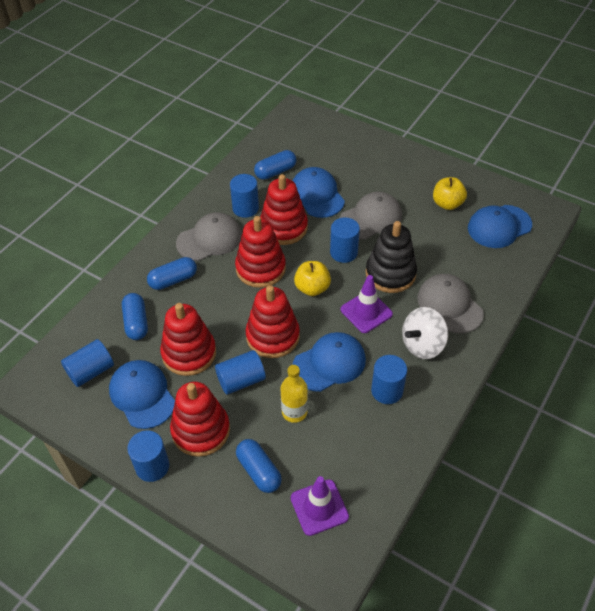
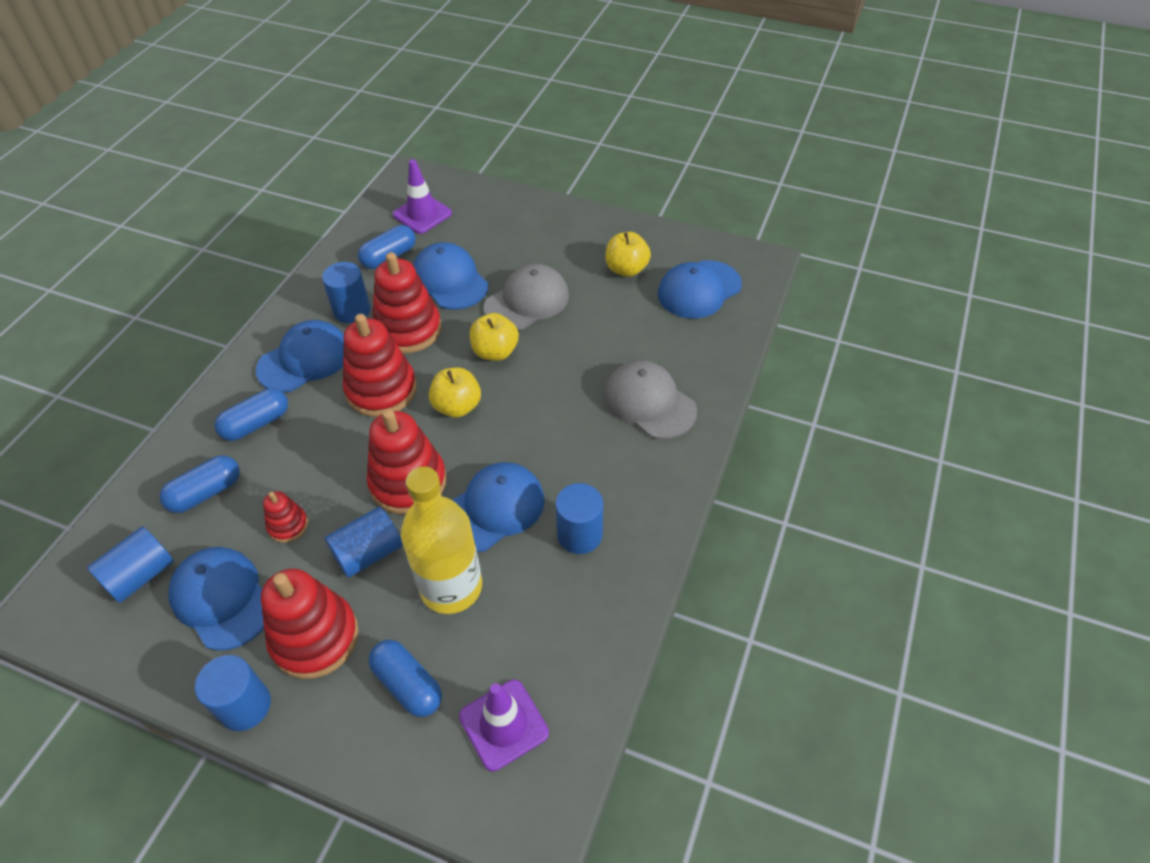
camera: 10 degrees left, 0 degrees up
(136, 323) = (206, 493): blue capsule -> blue capsule turned 75 degrees clockwise
(189, 353) = (288, 525): red stacking toy -> red stacking toy, size x0.50
(209, 239) = (304, 360): grey cap -> blue cap
(294, 412) = (451, 587): yellow bottle -> yellow bottle, size x1.67
(343, 252) = (495, 352): blue cylinder -> yellow apple
(366, 312) = (536, 428): purple traffic cone -> purple traffic cone (422, 214)
(390, 273) = (563, 371): black stacking toy -> none
(422, 345) = (620, 462): white spinning top -> none

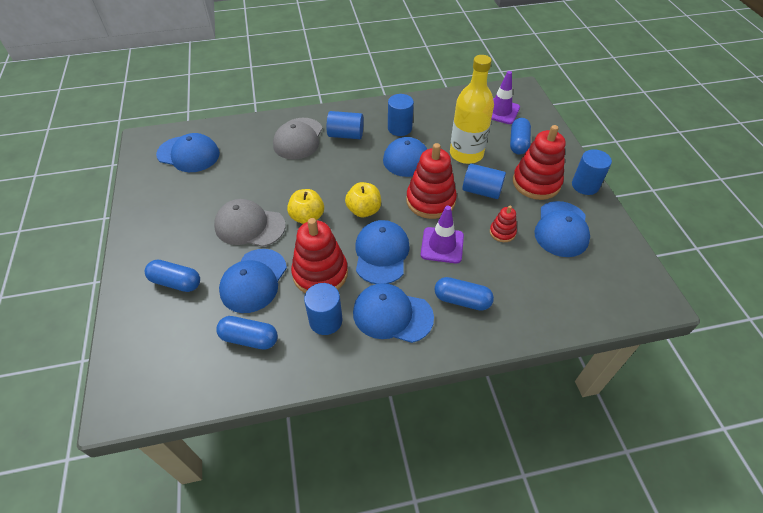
camera: 125 degrees left, 0 degrees up
(140, 575) = (592, 274): blue cylinder -> blue cylinder (346, 135)
(206, 493) = (525, 286): blue capsule -> blue capsule (176, 282)
(381, 390) = (381, 253): red stacking toy -> blue cap
(422, 214) = (178, 352): purple traffic cone -> purple traffic cone (442, 245)
(626, 269) = (186, 193): yellow apple -> none

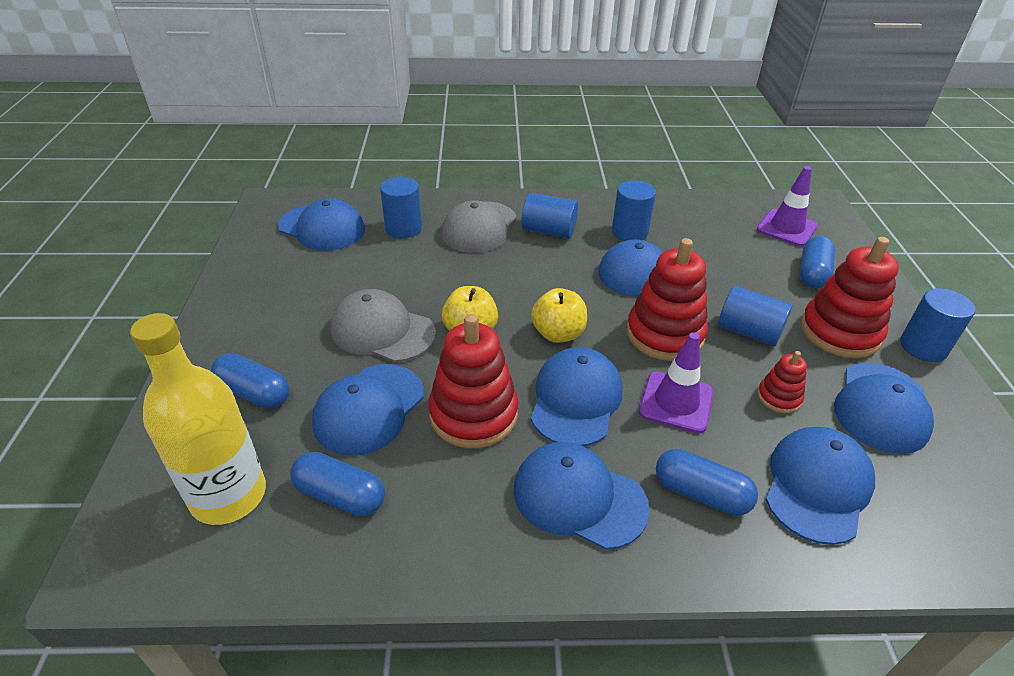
camera: 10 degrees right, 10 degrees down
(325, 320) = (467, 488): blue cylinder -> blue cylinder (403, 228)
(466, 154) = (728, 277): yellow bottle -> yellow bottle (228, 495)
(527, 284) = (817, 486): none -> blue cap

